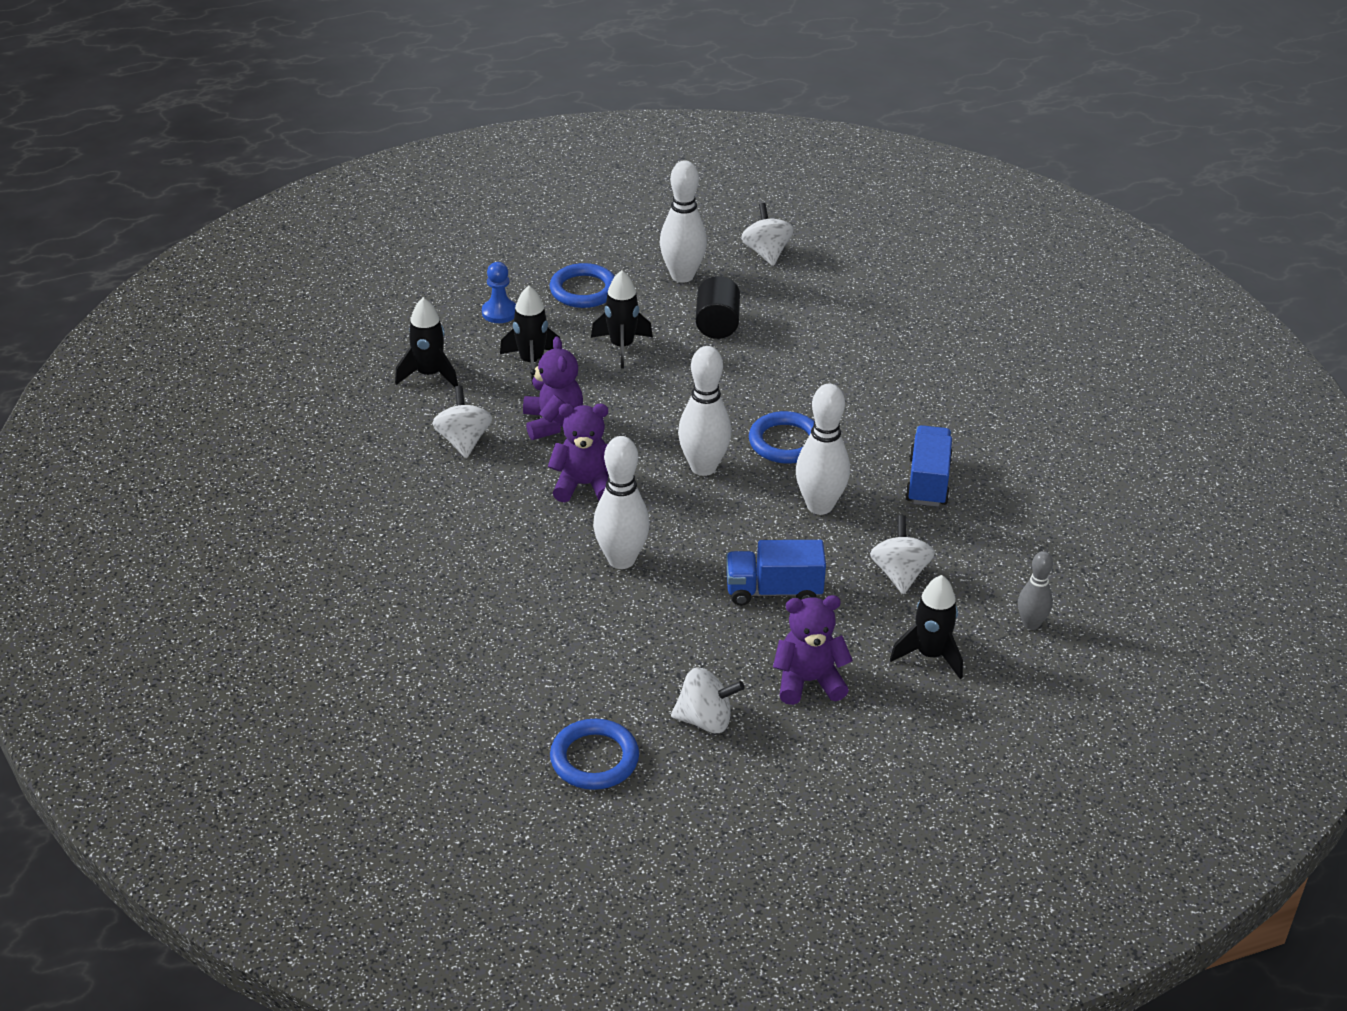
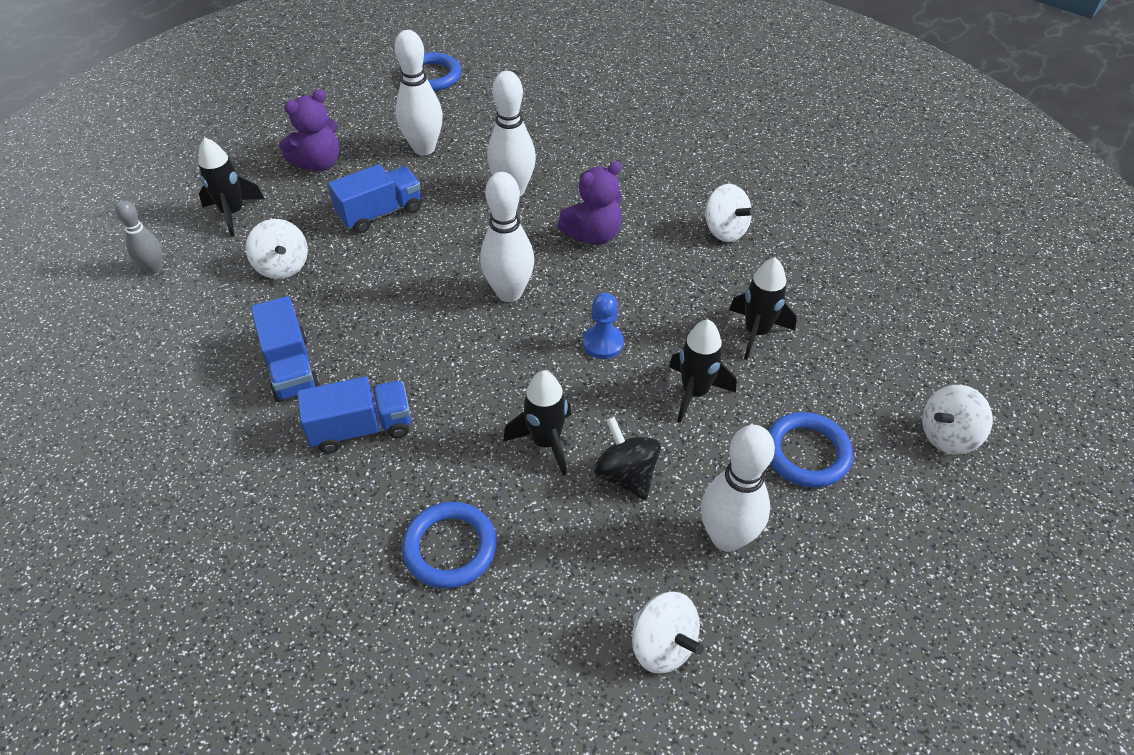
camera: 150 degrees right, 10 degrees up
(429, 375) = (824, 277): black rocket -> black rocket (546, 442)
(499, 312) = (850, 377): blue pawn -> blue pawn (603, 343)
(552, 423) = (673, 278): purple teddy bear -> none
(705, 720) = (376, 117): white spinning top -> white spinning top (947, 436)
(717, 324) = (626, 475): black cylinder -> black spinning top
(785, 442) = (452, 351): blue ring -> blue ring (450, 548)
(819, 506) = (383, 299): white bowling pin -> white bowling pin (424, 148)
(890, 419) = (361, 428): none -> blue truck

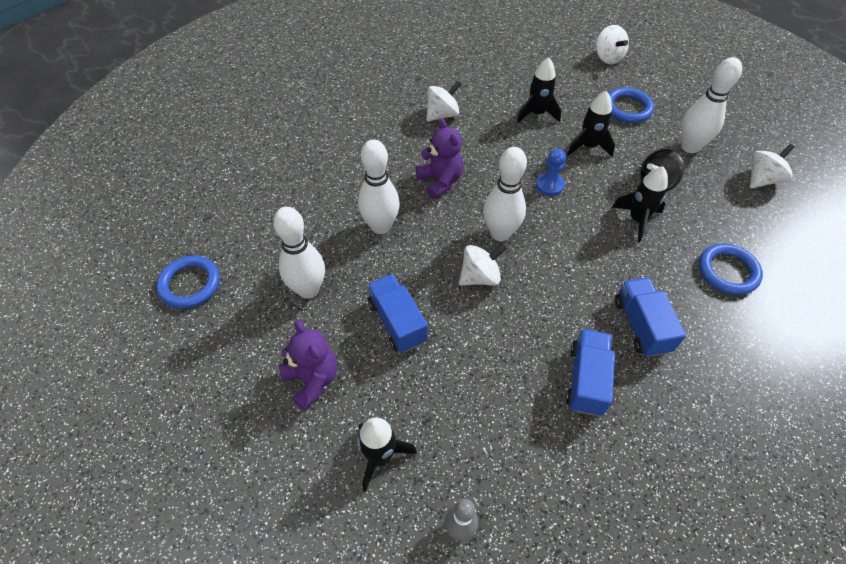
camera: 85 degrees left, 5 degrees up
(283, 266) = (463, 399): white spinning top -> white spinning top (480, 277)
(291, 368) = (586, 380): blue truck -> blue truck turned 60 degrees counterclockwise

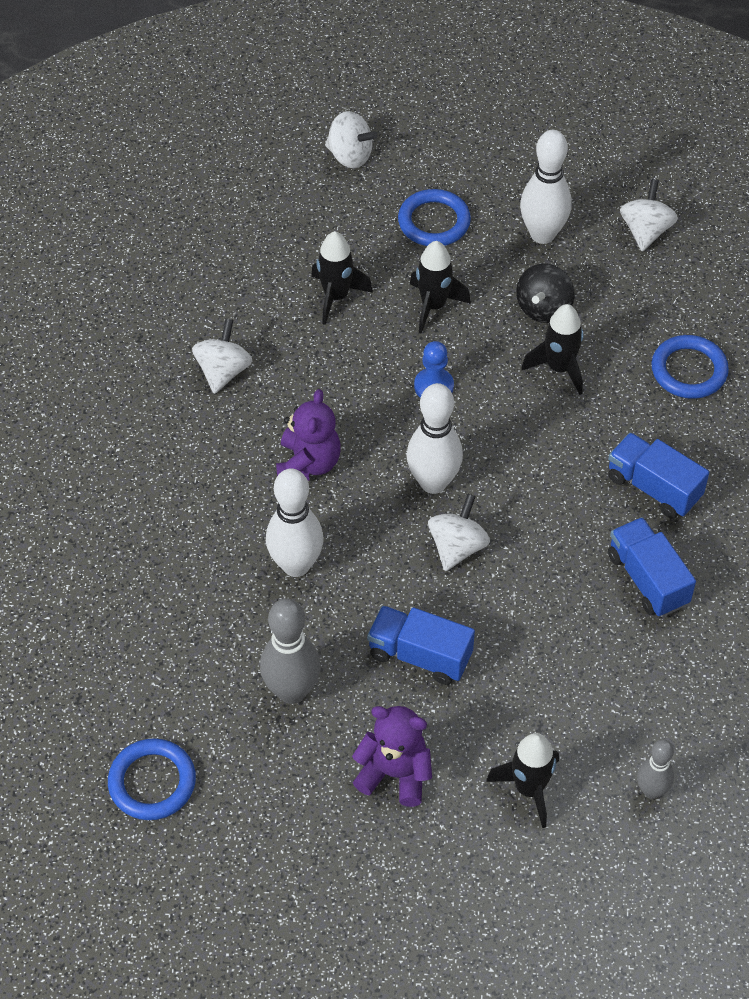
camera: 40 degrees left, 0 degrees up
(308, 289) = (292, 691): white bowling pin -> grey bowling pin
(440, 181) = (308, 464): purple teddy bear -> purple teddy bear turned 75 degrees clockwise

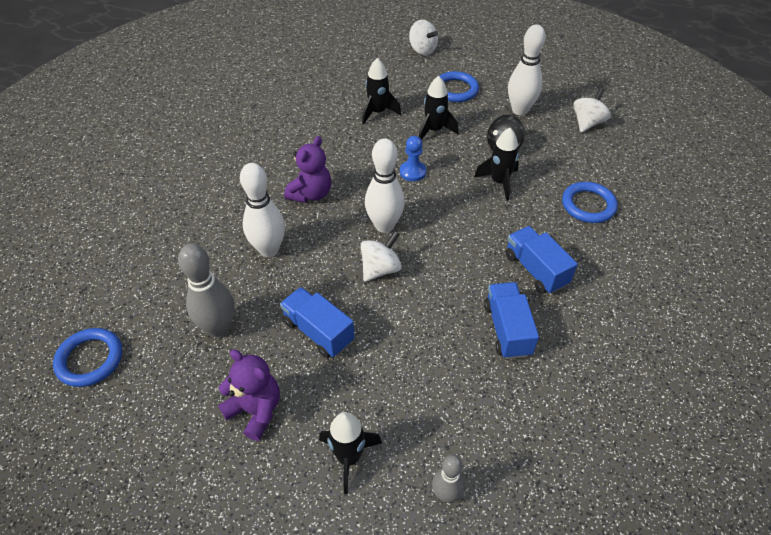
camera: 20 degrees right, 5 degrees down
(223, 371) = (290, 133): white spinning top -> none

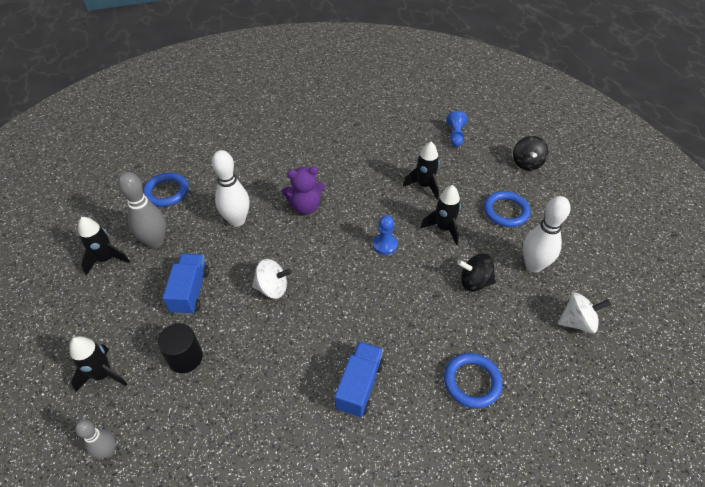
camera: 50 degrees right, 0 degrees up
(90, 359) = (92, 205): blue ring -> blue ring (167, 192)
(255, 410) = (107, 302): purple teddy bear -> none
(346, 63) = (455, 135): none -> blue pawn
(384, 225) = (315, 264): white bowling pin -> none
(394, 376) = (185, 357): none -> black cylinder
(422, 50) = (527, 163): white spinning top -> black spinning top
(499, 182) = (431, 303): black rocket -> black rocket (106, 259)
(507, 329) = (281, 402): blue truck -> none

